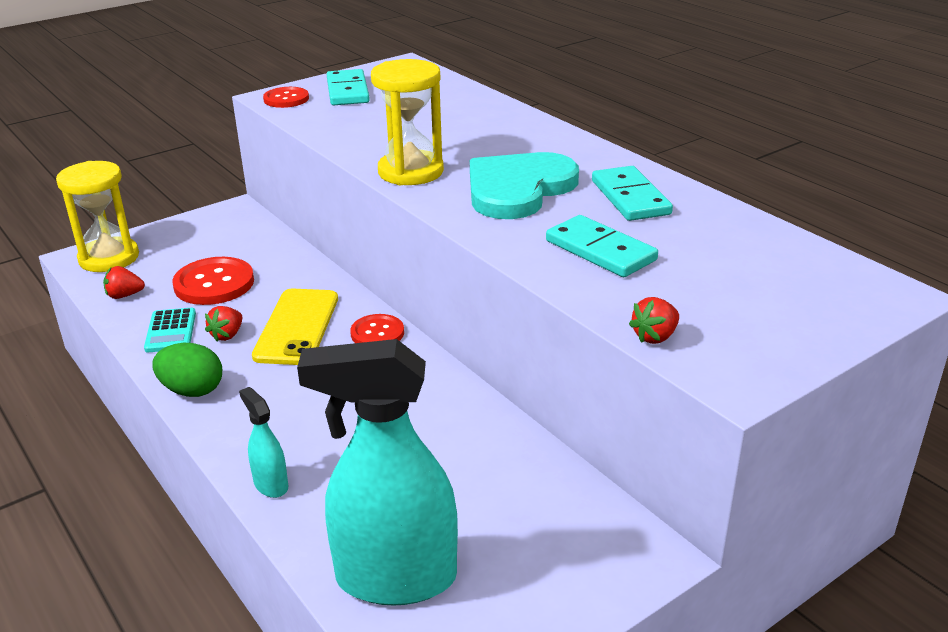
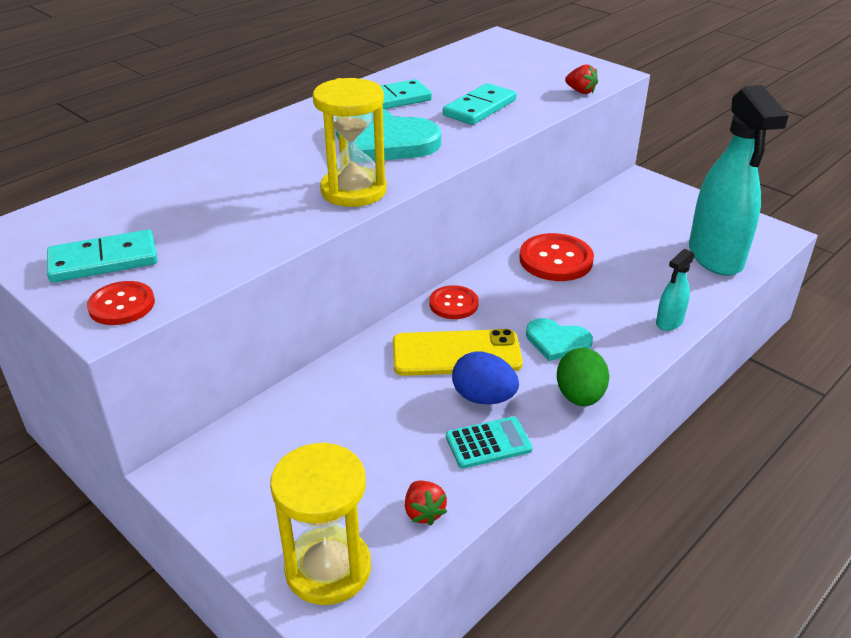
camera: 100 degrees left, 5 degrees up
(214, 283) = (383, 437): red button -> red button (556, 260)
(227, 335) = (483, 398): red strawberry -> blue egg
(282, 390) = (557, 341): none -> turquoise heart

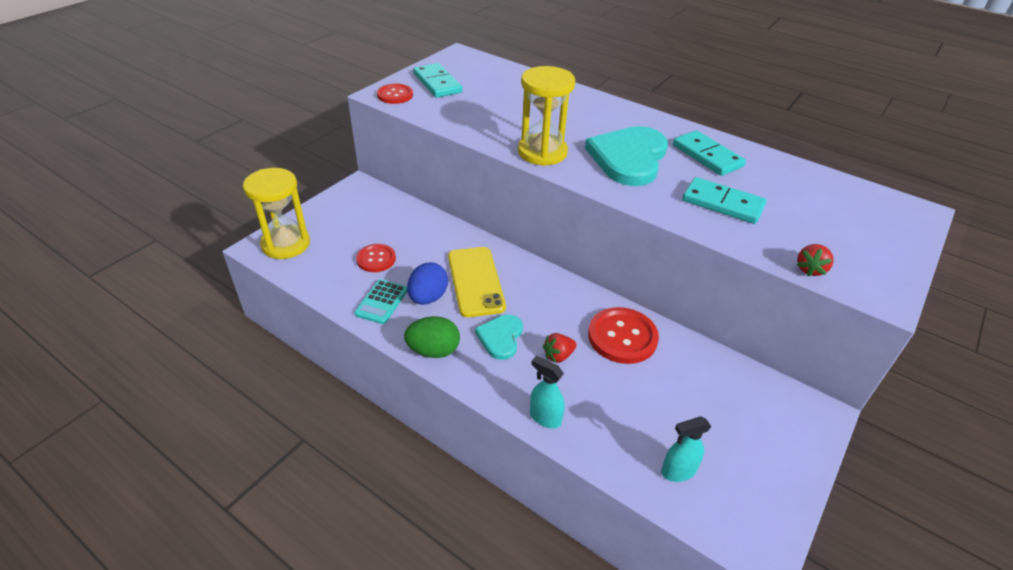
camera: 80 degrees right, 5 degrees up
(424, 512) = (322, 276): red strawberry -> red strawberry (558, 356)
(453, 304) = (536, 276): red button -> red button (376, 259)
(488, 443) = (381, 302): turquoise calculator -> turquoise calculator turned 45 degrees clockwise
(715, 257) = (678, 471): turquoise spray bottle -> turquoise spray bottle, size x0.43

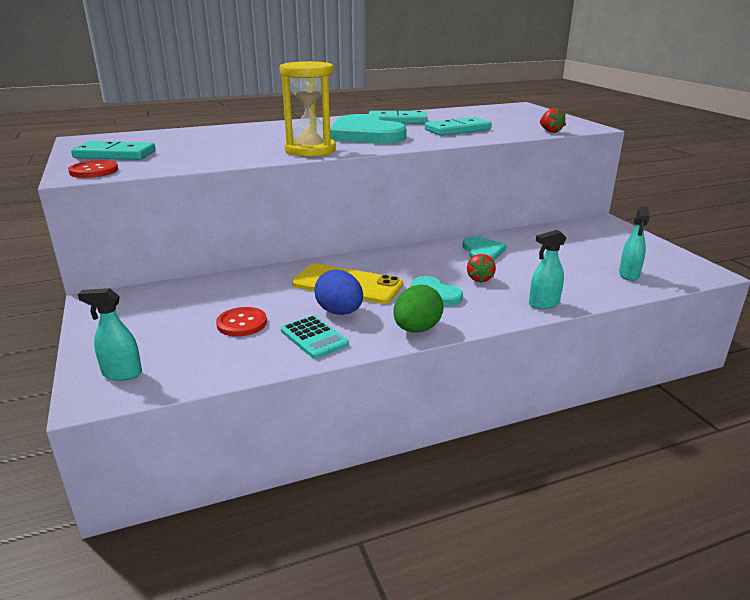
camera: 55 degrees left, 15 degrees down
(286, 244) = (121, 373): yellow hourglass -> turquoise spray bottle
(622, 337) = (482, 251): red button -> turquoise heart

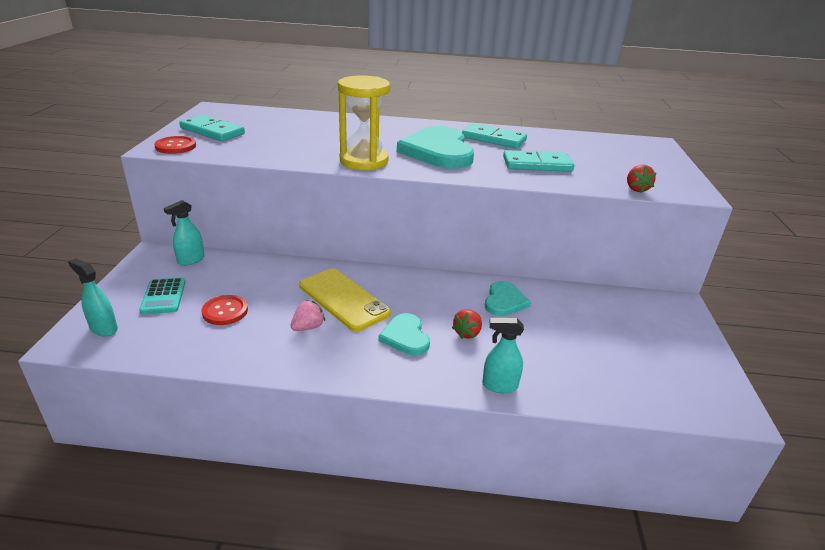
camera: 25 degrees right, 5 degrees up
(314, 338) = (262, 346): turquoise calculator -> turquoise calculator (163, 296)
(339, 312) = (308, 327): blue egg -> pink strawberry
(417, 329) = (352, 370): green egg -> none
(629, 275) = (632, 382): turquoise spray bottle -> turquoise spray bottle (191, 260)

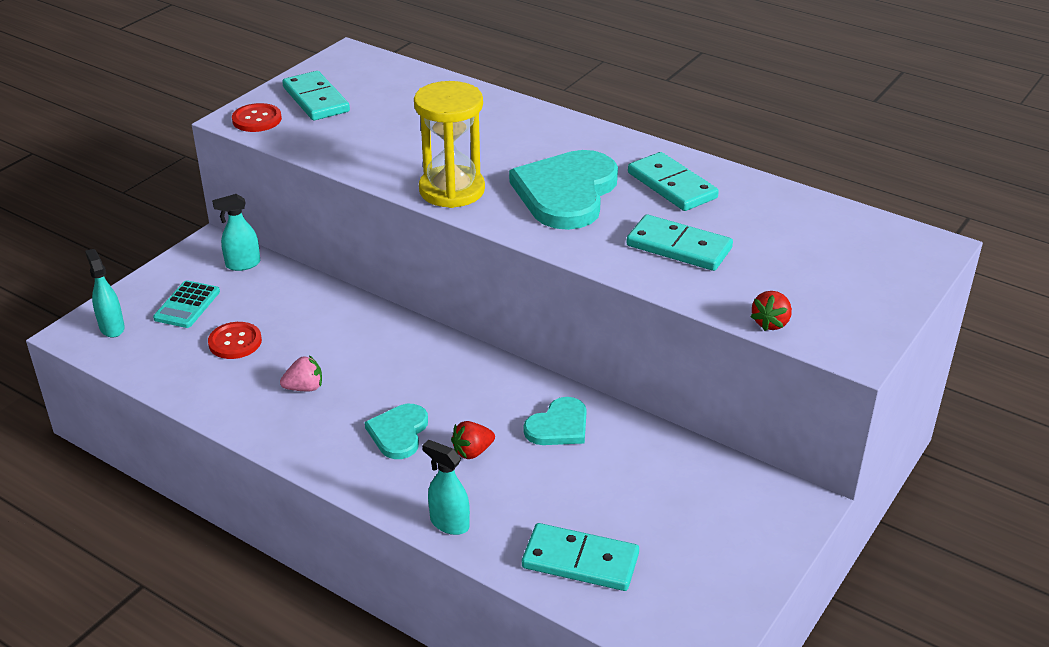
camera: 30 degrees right, 5 degrees up
(344, 299) = (369, 365): yellow phone -> none
(606, 379) = (580, 561): none -> turquoise domino

